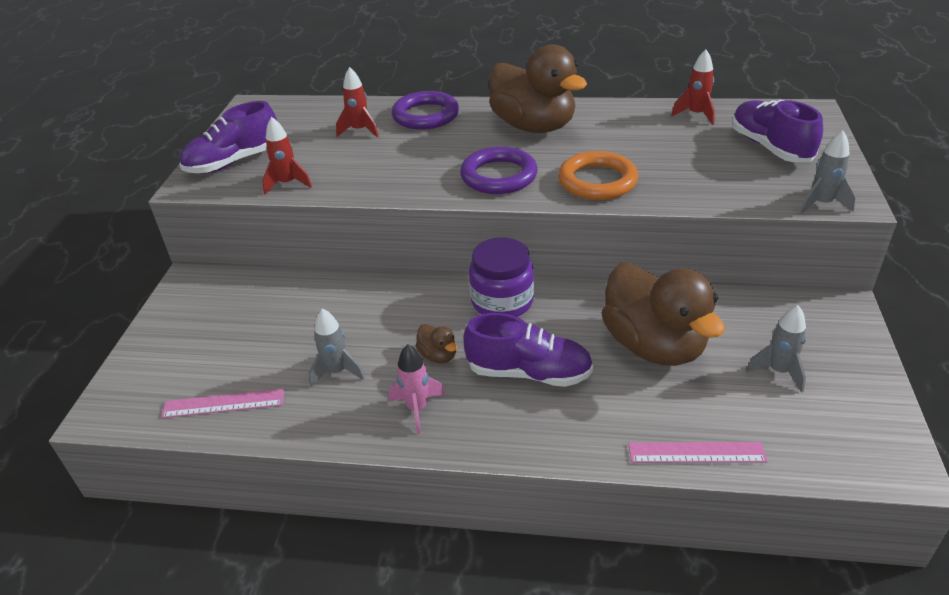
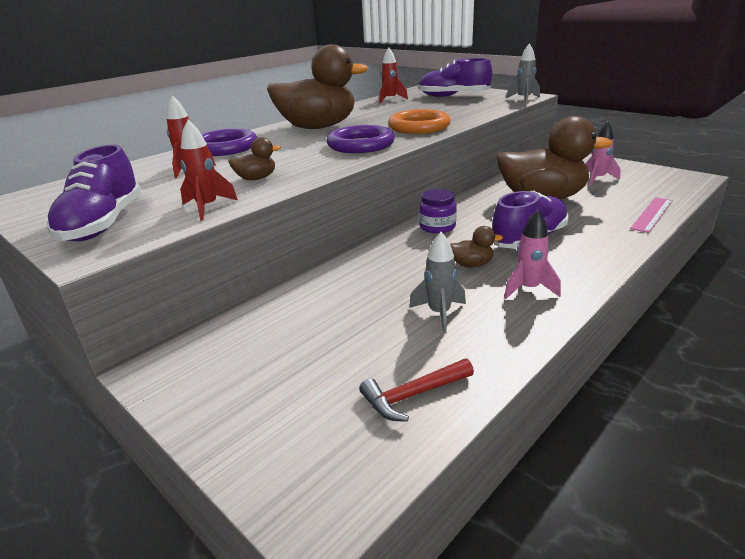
camera: 55 degrees left, 10 degrees down
(223, 403) = (413, 395): pink ruler -> red hammer
(362, 171) = (256, 178): none -> brown duck
(502, 301) = (437, 227): purple jar -> purple jar, size x0.66
(778, 371) = (597, 179): grey rocket -> pink rocket

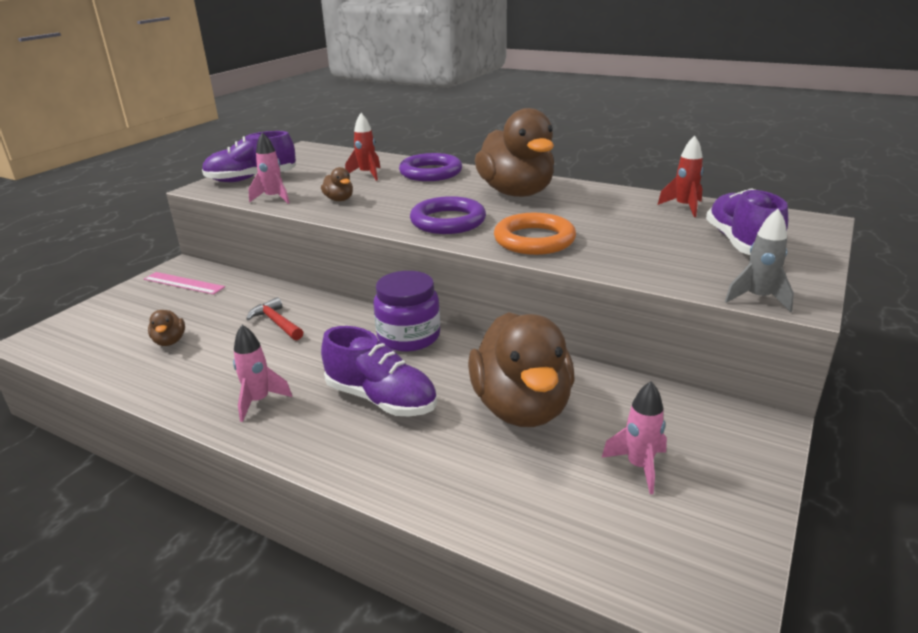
camera: 75 degrees right, 0 degrees up
(207, 208) = (273, 198): red rocket -> pink rocket
(413, 395) = (118, 356): red hammer -> red hammer (276, 322)
(437, 227) = (408, 336): purple jar -> purple jar, size x1.51
(439, 314) = (223, 356): grey rocket -> none
(471, 264) = (315, 365): brown duck -> brown duck (170, 341)
(652, 214) = (484, 517): pink ruler -> pink ruler (183, 283)

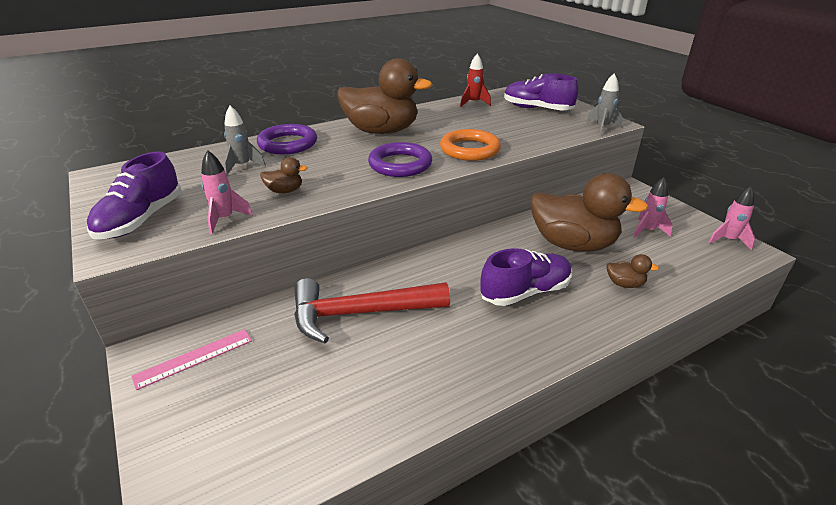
camera: 60 degrees left, 5 degrees up
(170, 341) = (322, 391): brown duck -> brown duck (624, 284)
(259, 401) = (483, 352): pink rocket -> pink rocket (728, 240)
(276, 322) = (359, 313): red hammer -> red hammer, size x2.03
(367, 174) = (243, 166): red rocket -> grey rocket
(408, 336) = (451, 257): purple jar -> none

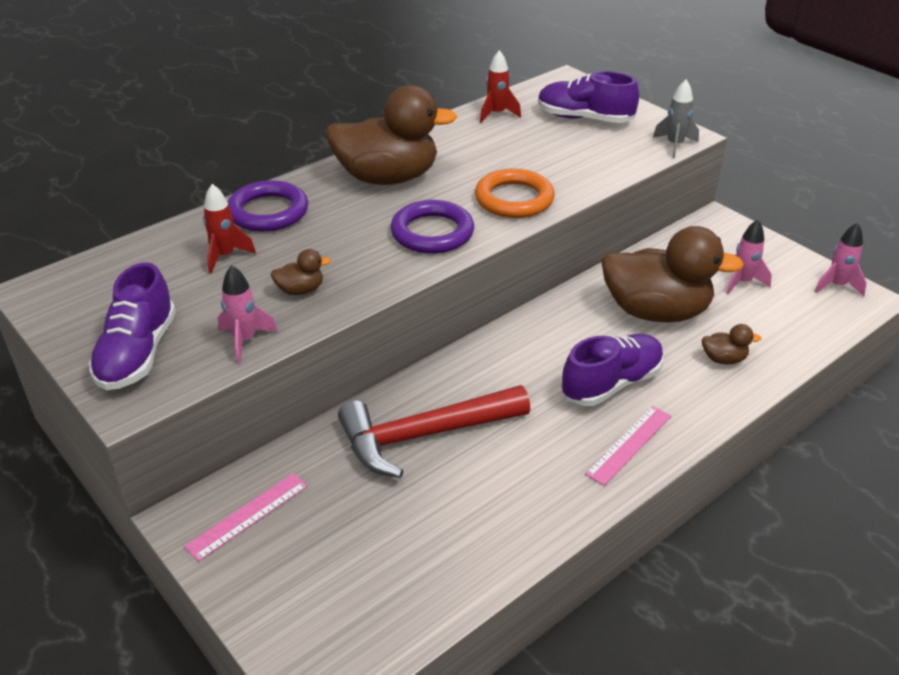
camera: 10 degrees left, 5 degrees up
(243, 166) = (225, 256): grey rocket -> red rocket
(530, 341) = (629, 444): none -> pink ruler

